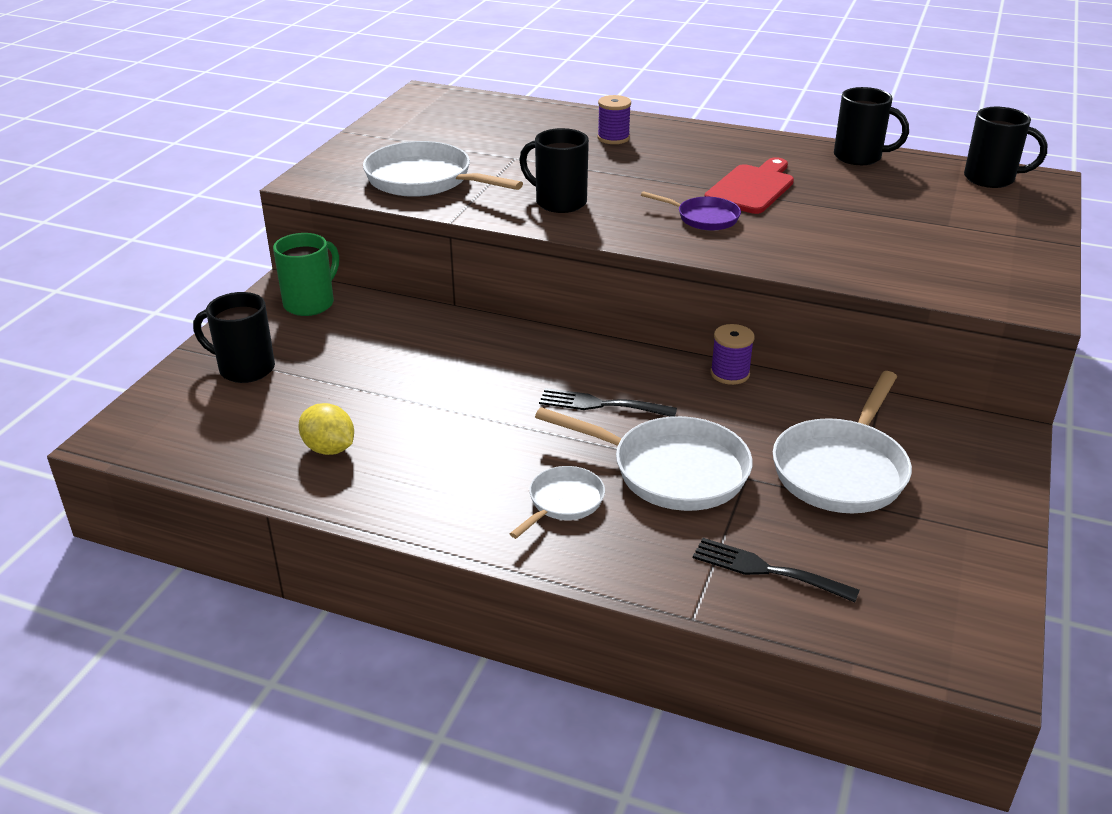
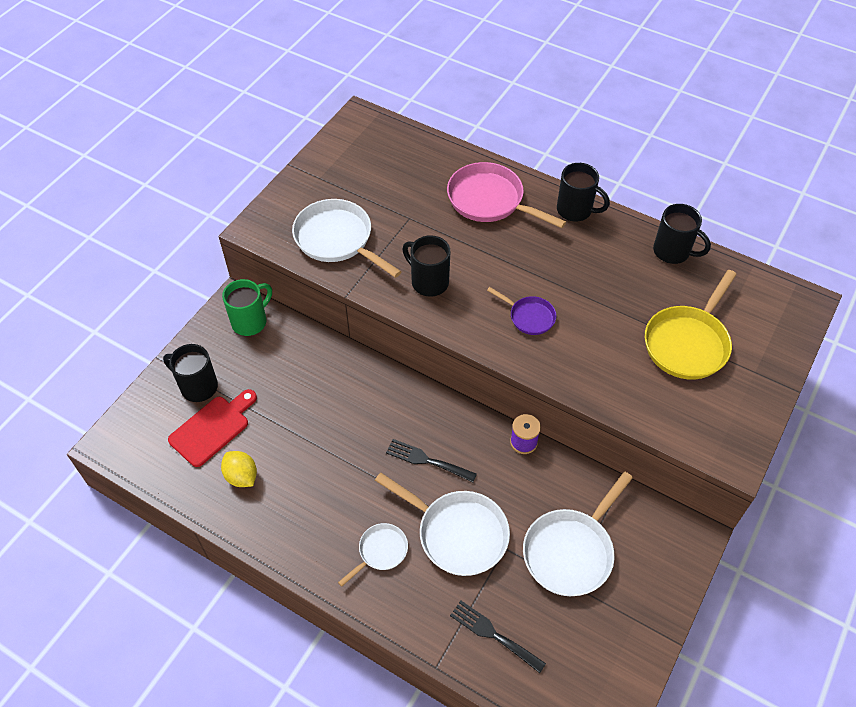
camera: 10 degrees right, 20 degrees up
(613, 138) = (489, 200): purple spool -> pink pan
(752, 188) = (576, 282): red cutting board -> red cutting board (212, 428)
(917, 221) = (687, 343): none -> yellow pan
(991, 179) = (766, 295): black mug -> black mug (575, 210)

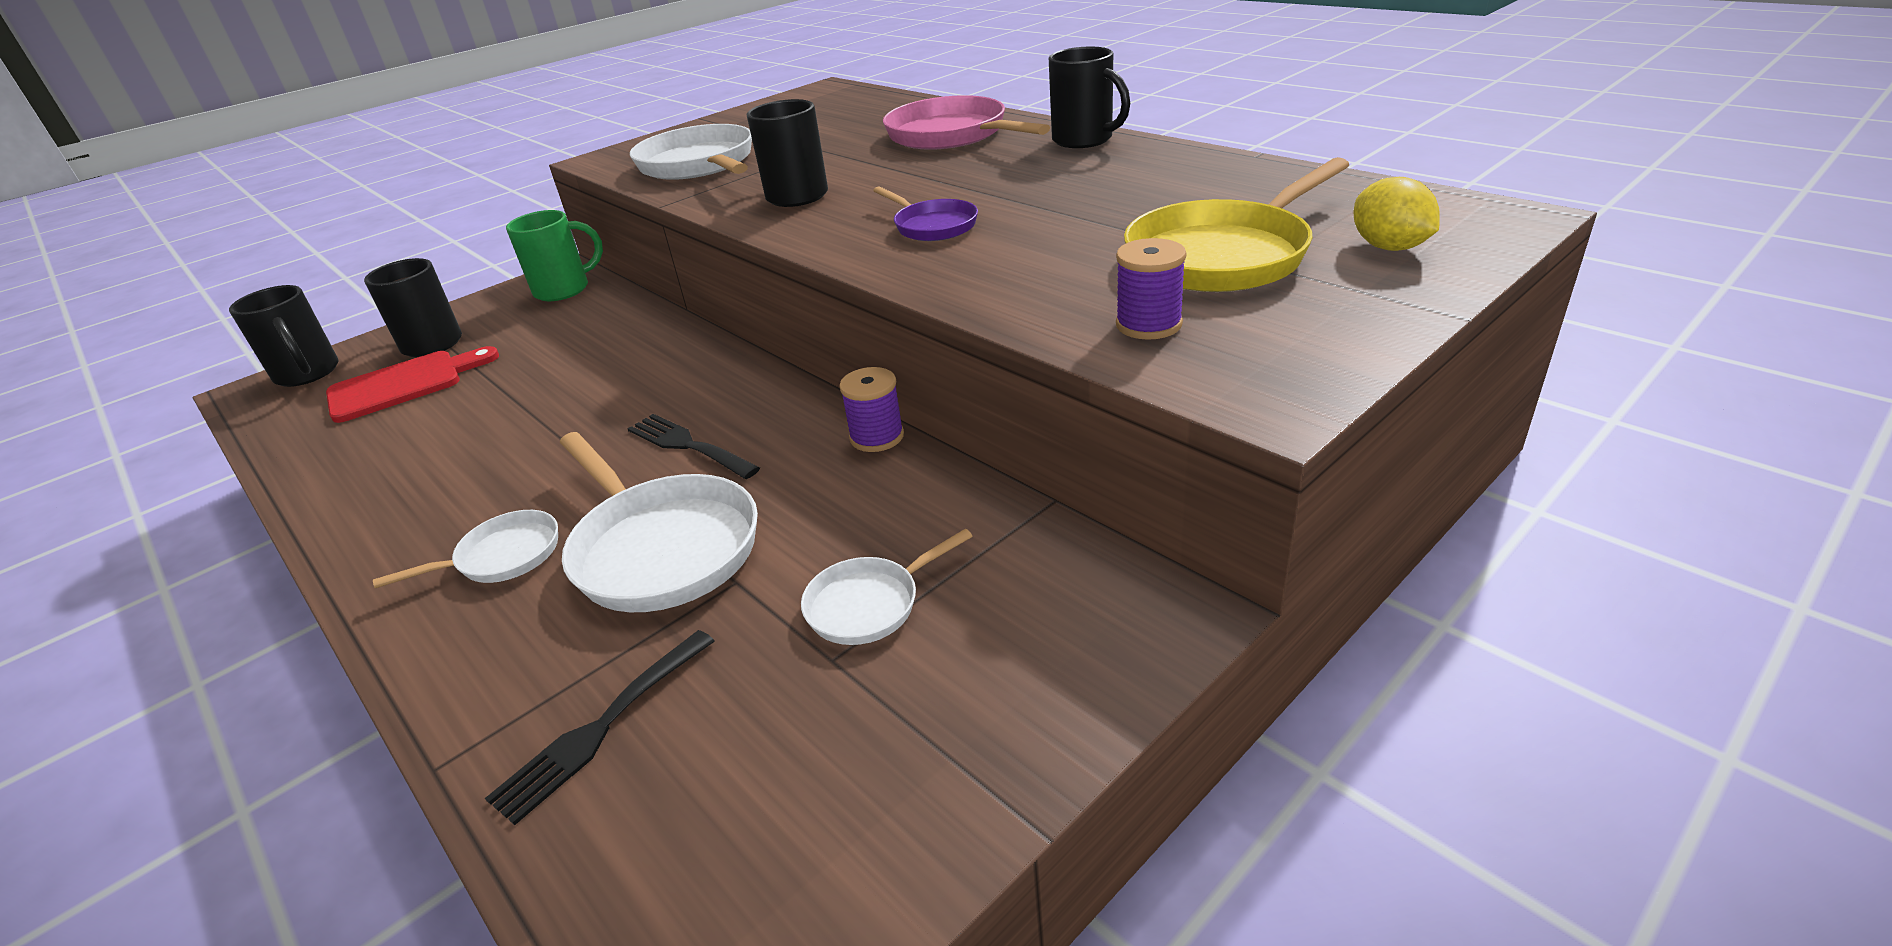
camera: 20 degrees right, 20 degrees down
(241, 476) = (385, 438): yellow lemon -> yellow lemon (1389, 247)
(493, 634) = (601, 728): black fork -> black fork turned 105 degrees counterclockwise
(571, 551) = (869, 604): white pan -> white pan, size x0.55
(671, 406) = (1148, 324): none -> purple spool
(673, 252) = (1239, 171): black mug -> black mug (308, 374)

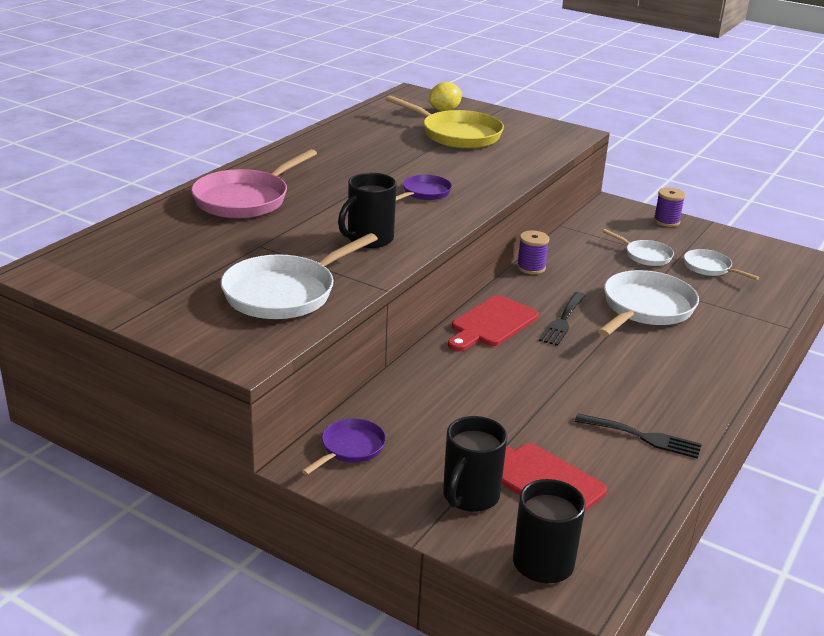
camera: 110 degrees left, 5 degrees down
(503, 557) = (681, 353): white pan -> white pan (709, 268)
(564, 289) = (350, 448): green mug -> purple pan
(601, 728) = (743, 297): black fork -> black fork (643, 437)
(724, 382) = (491, 324): none -> red cutting board
(1084, 140) = (276, 160): black mug -> none
(1148, 324) = (527, 147): purple spool -> purple spool (666, 221)

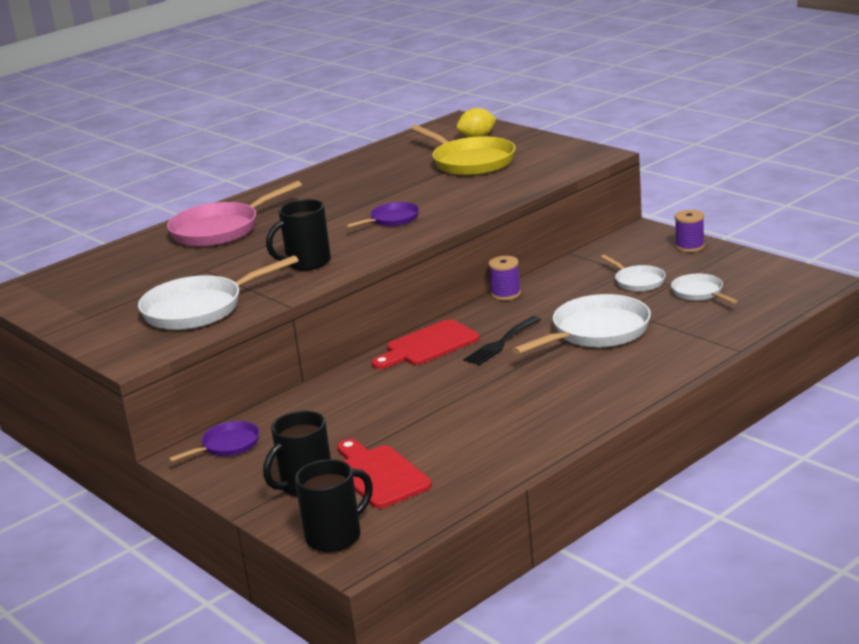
camera: 20 degrees right, 5 degrees down
(643, 437) = (502, 444): black fork -> none

